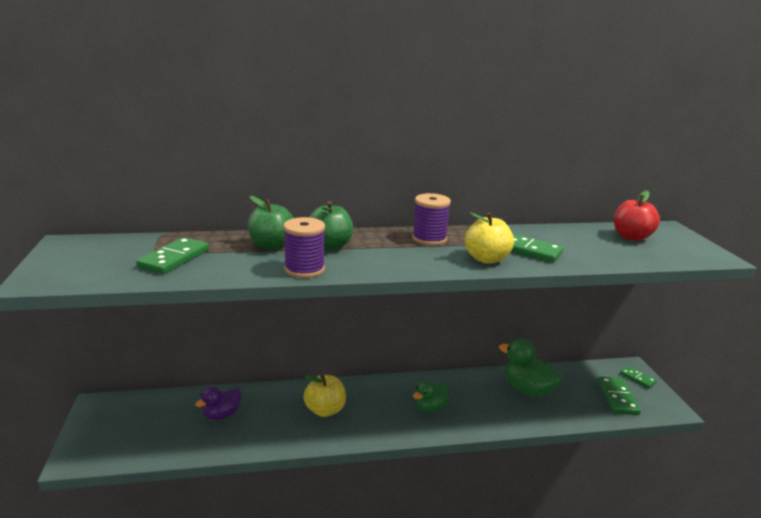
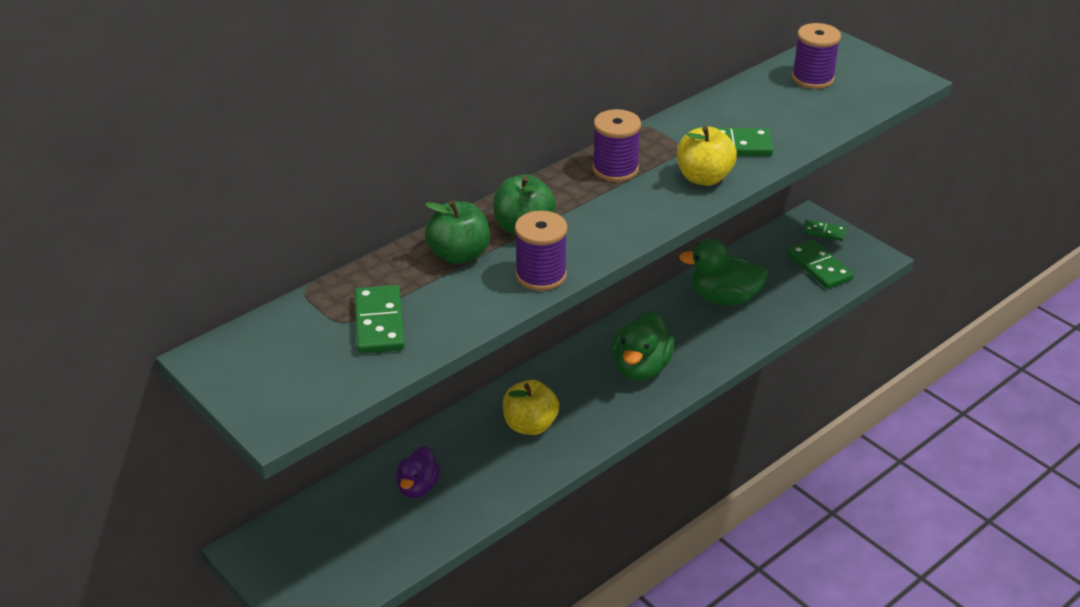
camera: 30 degrees left, 15 degrees up
(430, 407) = (641, 368): green duck -> green duck, size x1.57
(631, 237) = (812, 78): red apple -> purple spool

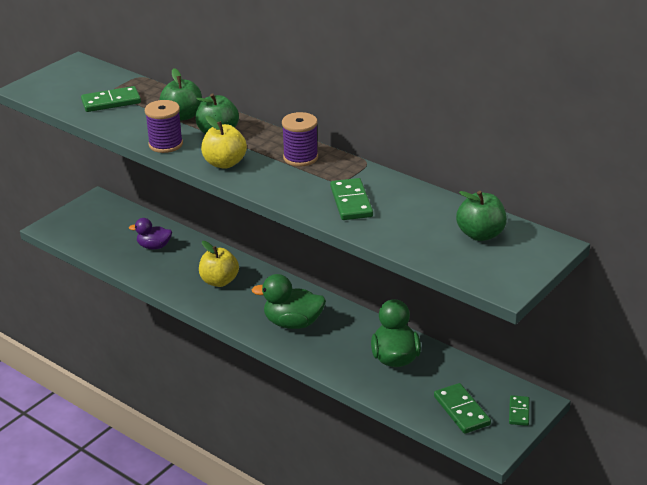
camera: 80 degrees right, 5 degrees down
(704, 178) = (300, 193): yellow apple -> yellow apple (224, 163)
(812, 78) = (480, 234): purple spool -> green apple
(819, 267) = (461, 411): green domino -> green domino turned 75 degrees counterclockwise

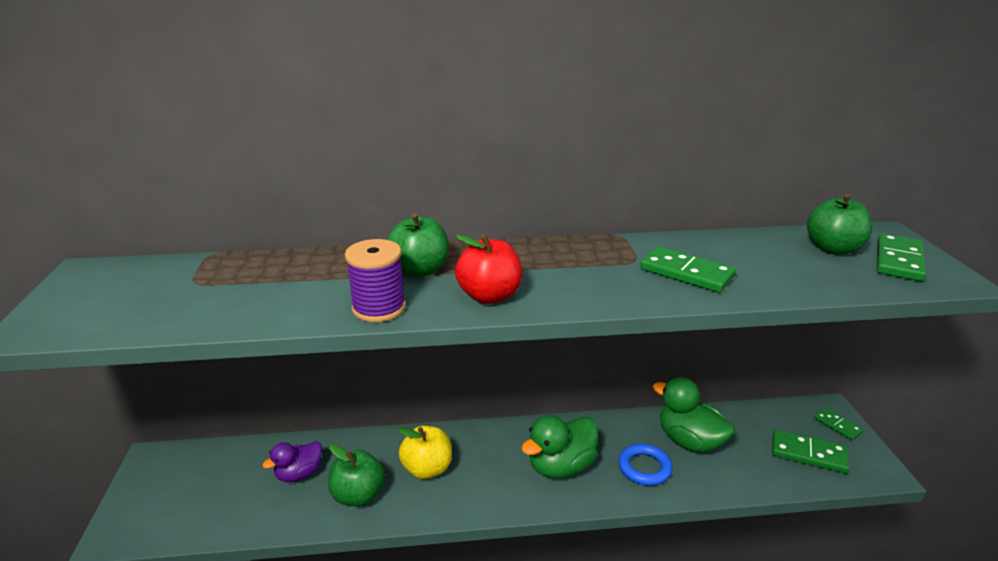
camera: 45 degrees left, 5 degrees down
(111, 102) = (214, 293): green domino -> green domino (898, 260)
(183, 116) = (344, 271): green apple -> green apple (358, 495)
(224, 163) = (489, 296): yellow apple -> red apple
(300, 158) = (554, 256): purple spool -> none
(340, 353) = (644, 468): none -> blue ring

